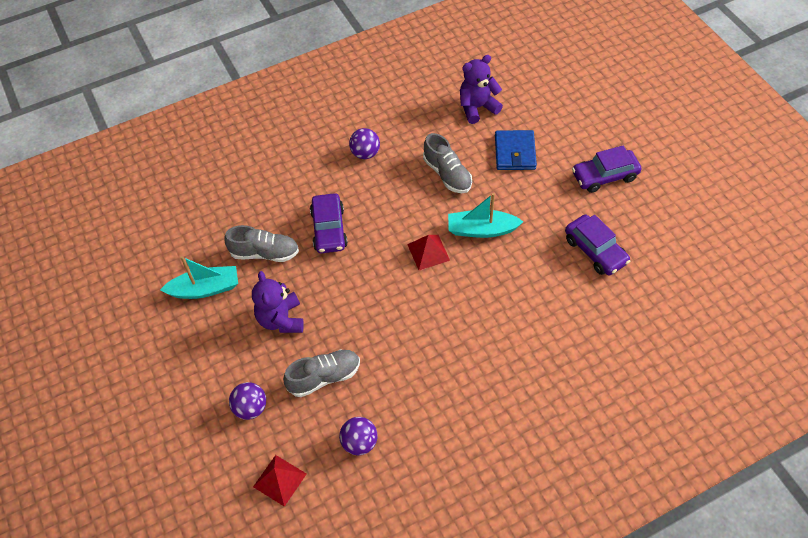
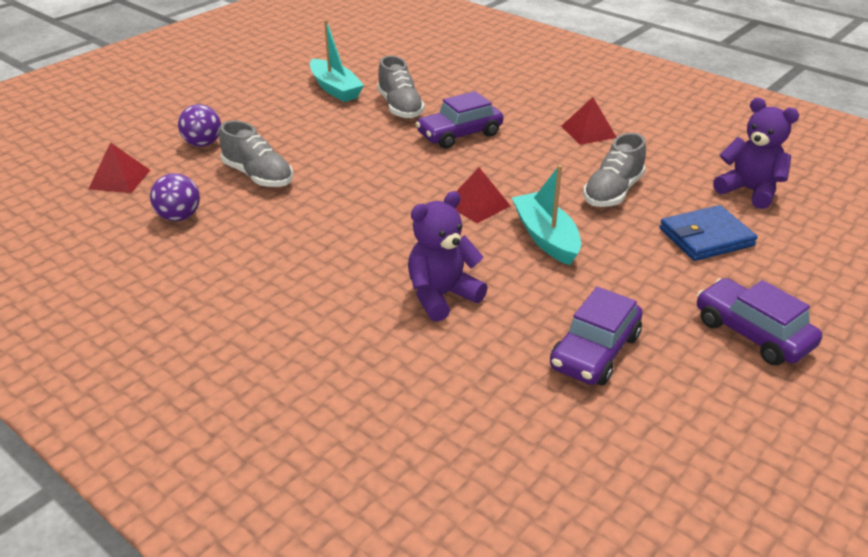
camera: 65 degrees right, 20 degrees down
(281, 319) = (320, 135): purple teddy bear -> purple teddy bear (442, 296)
(365, 153) = (588, 131): purple ball -> red pyramid

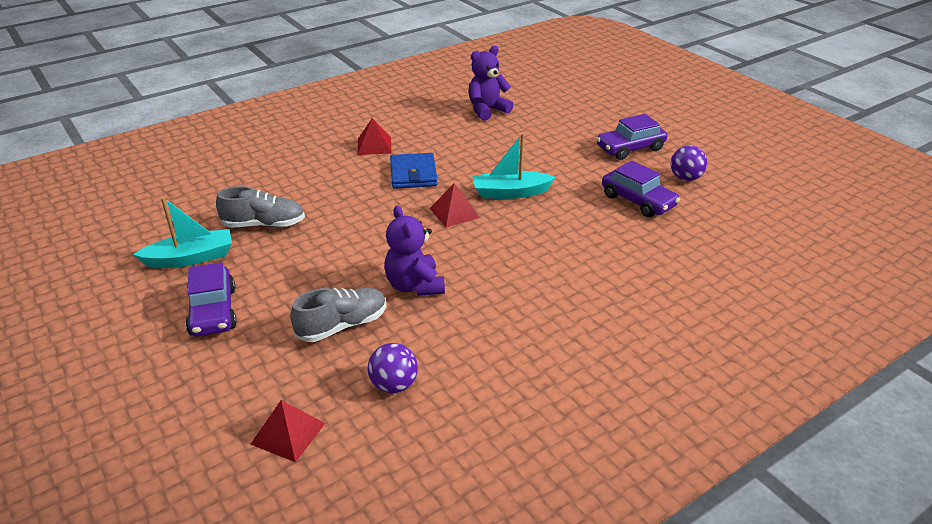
camera: 75 degrees left, 0 degrees up
(203, 144) = (247, 362): purple ball -> purple ball (685, 178)
(442, 296) = (567, 248): purple teddy bear -> purple teddy bear (414, 285)
(459, 134) = (339, 202): purple car -> purple car (213, 311)
(612, 192) = (465, 155): grey shoe -> none
(706, 237) = (533, 137): blue wallet -> blue wallet (413, 174)

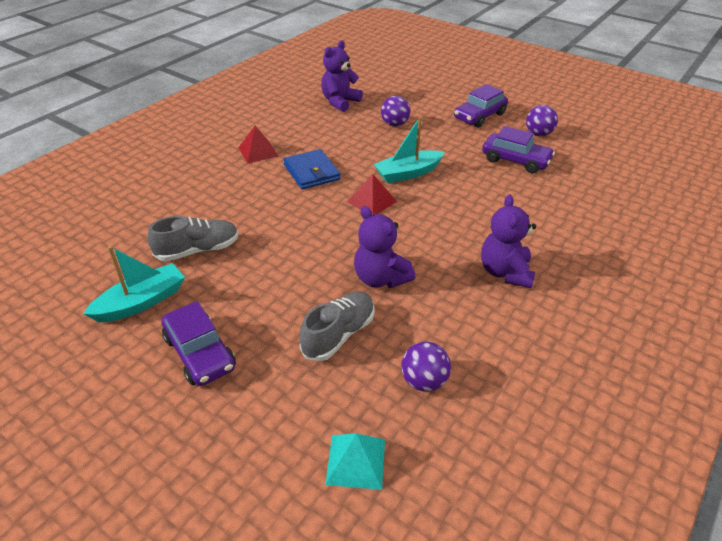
camera: 20 degrees left, 5 degrees up
(288, 433) = (356, 461): red pyramid -> turquoise pyramid
(530, 142) = (394, 124): none -> purple ball
(545, 308) = (505, 272): none -> purple teddy bear

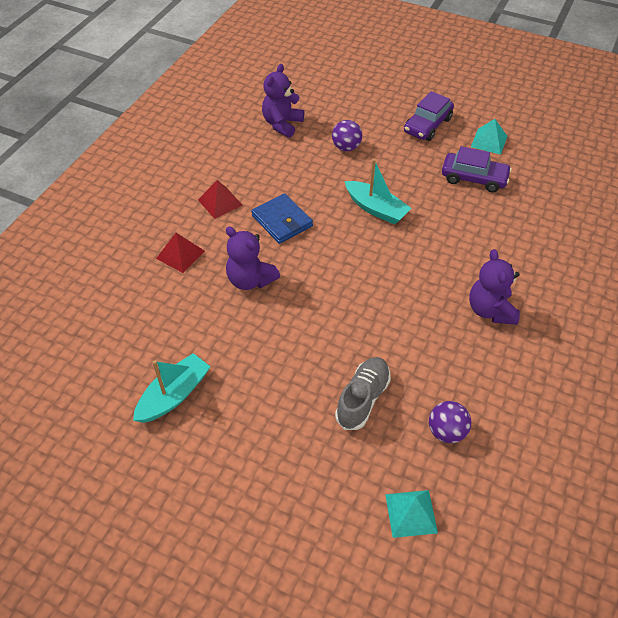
camera: 10 degrees left, 10 degrees up
(198, 250) = (204, 330): grey shoe -> none
(200, 353) = (248, 438): purple car -> none
(371, 201) = (350, 248): red pyramid -> red pyramid (180, 254)
(380, 278) = (382, 334): purple teddy bear -> purple teddy bear (250, 280)
(408, 173) = (376, 209): turquoise boat -> turquoise boat turned 105 degrees counterclockwise
(538, 134) = (489, 141): purple ball -> turquoise pyramid

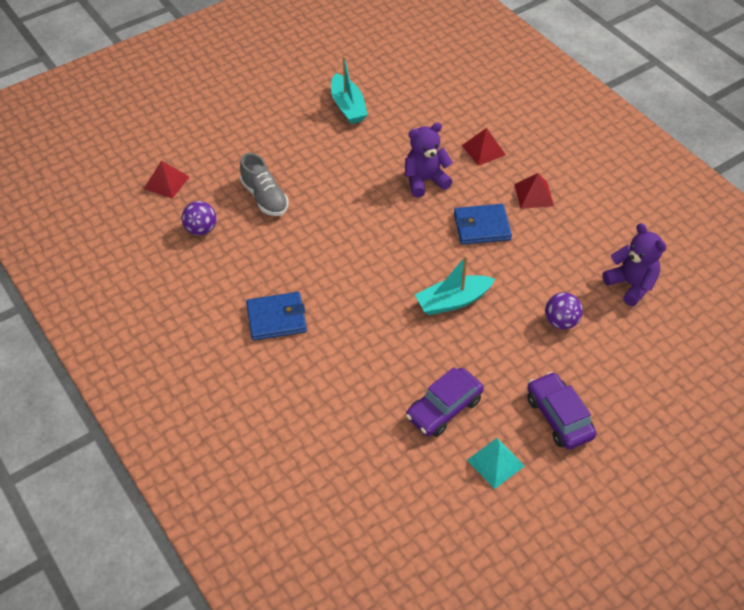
camera: 120 degrees right, 0 degrees up
(411, 513) = (166, 182): turquoise pyramid -> red pyramid
(490, 310) = (276, 318): purple teddy bear -> blue wallet

